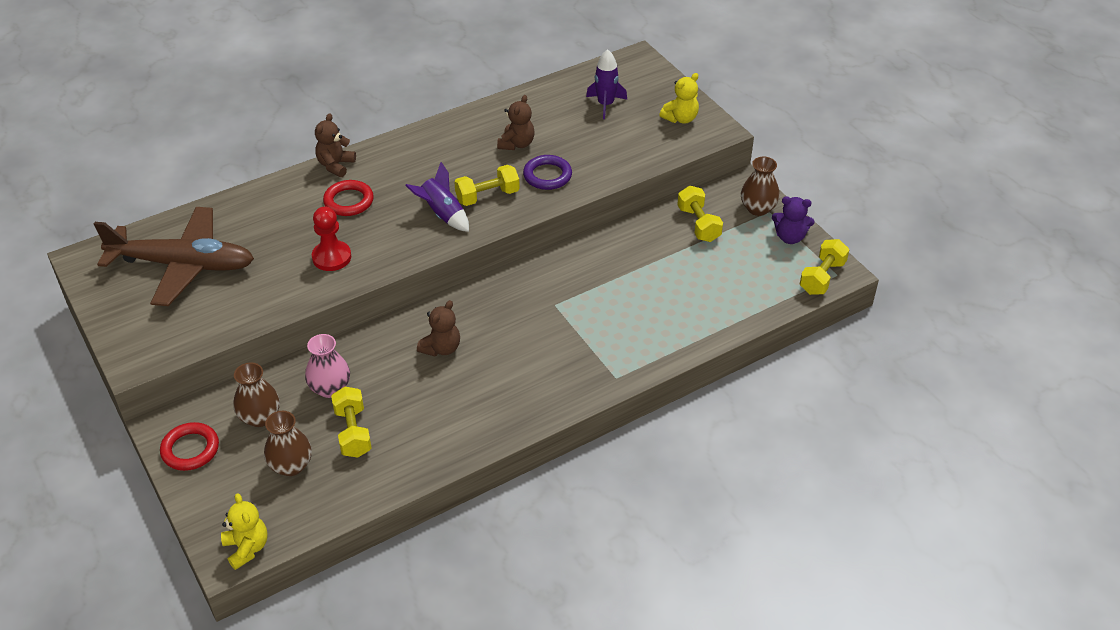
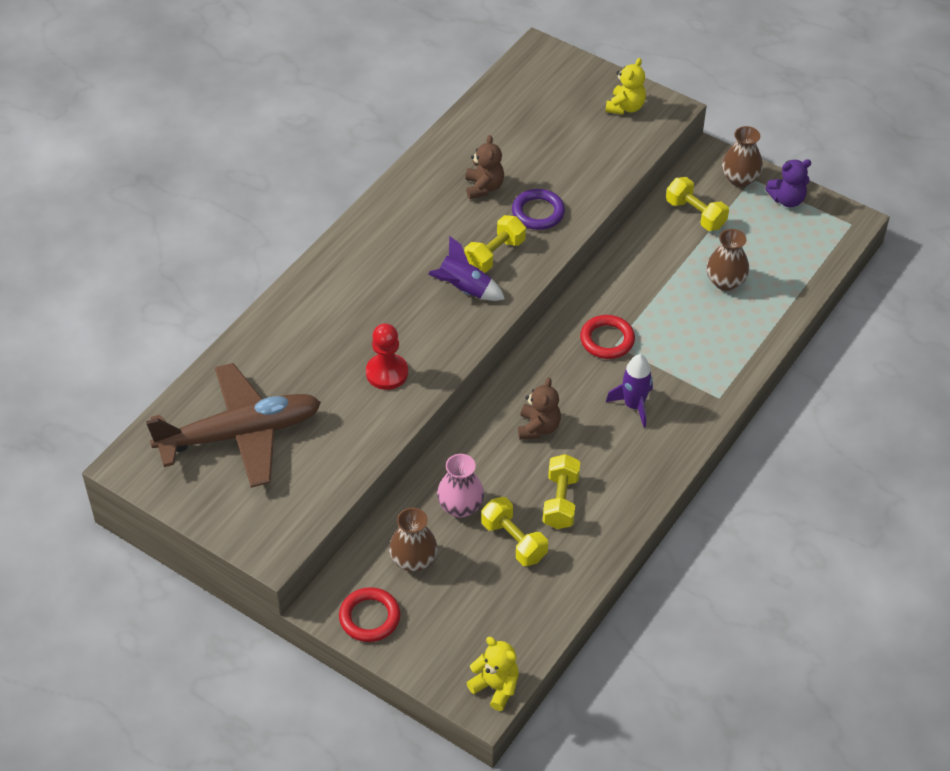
camera: 25 degrees left, 5 degrees up
(291, 465) = (479, 595): brown vase -> brown vase (725, 282)
(335, 165) = (315, 272): brown teddy bear -> none
(349, 201) = (359, 307): red ring -> red ring (607, 340)
(605, 104) = (542, 114): purple rocket -> purple rocket (634, 405)
(822, 277) = (840, 231): yellow dumbbell -> yellow dumbbell (560, 501)

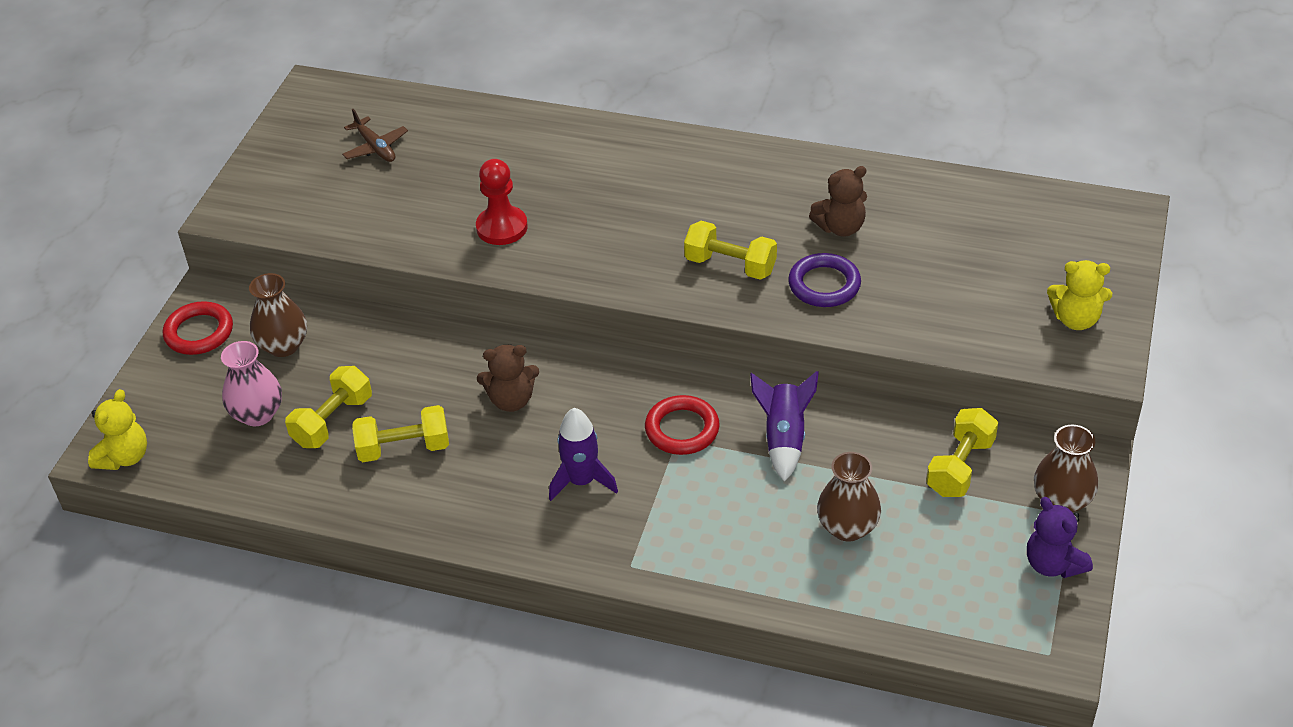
camera: 75 degrees right, 5 degrees down
(240, 434) = (375, 147): brown plane -> brown plane, size x0.40
(460, 506) = (370, 363): pink vase -> pink vase (257, 414)
(464, 289) = (659, 254): purple rocket -> purple rocket (784, 438)

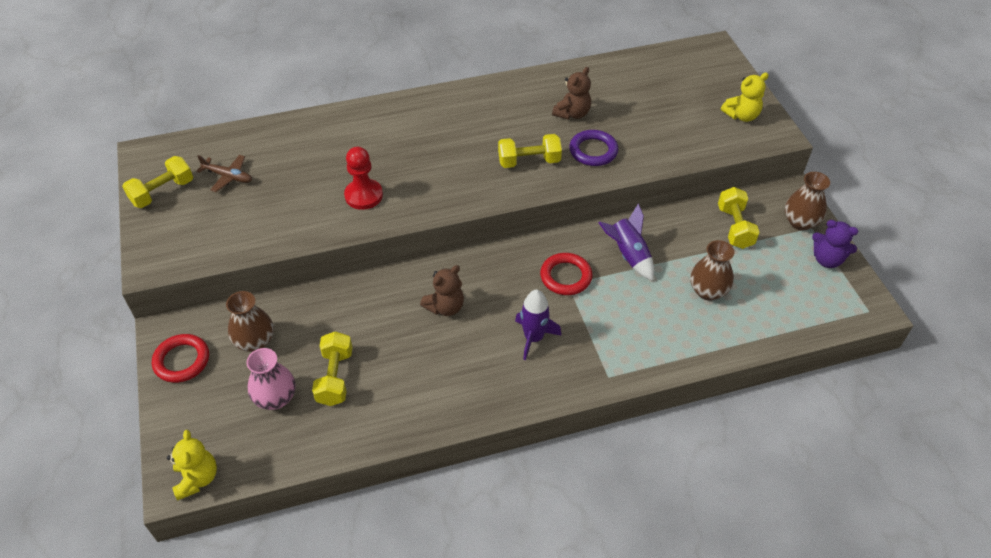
camera: 35 degrees left, 5 degrees up
(404, 448) = (400, 372): yellow dumbbell -> yellow dumbbell (162, 192)

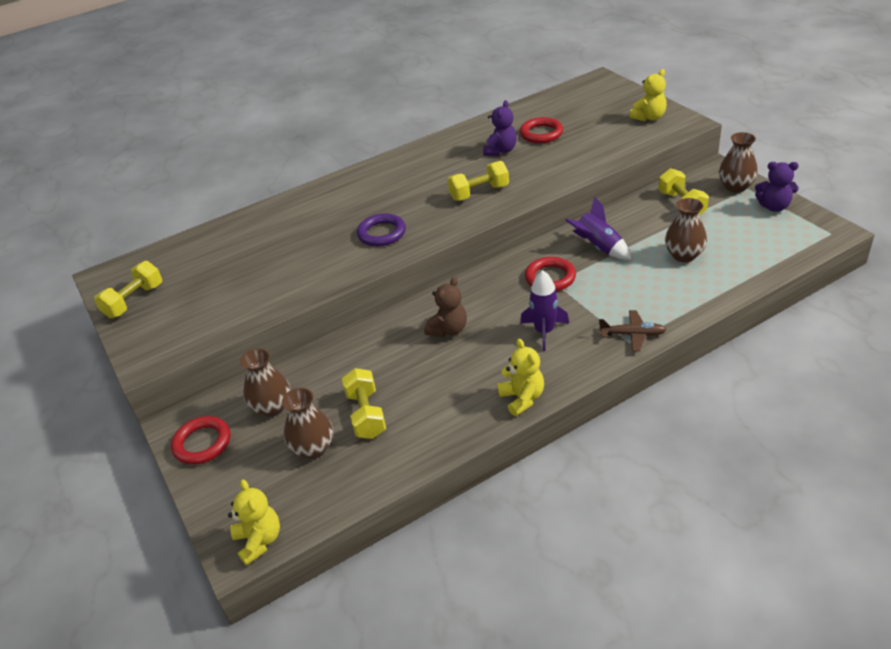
camera: 10 degrees left, 10 degrees down
(228, 176) = (196, 273): brown plane -> brown plane (632, 334)
(275, 398) = (313, 448): pink vase -> brown vase
(363, 195) = (336, 254): red pawn -> none
(482, 406) = (522, 398): none -> yellow teddy bear
(572, 113) = (500, 151): brown teddy bear -> purple teddy bear
(593, 151) = (533, 171): purple ring -> purple ring (382, 233)
(622, 103) = (541, 134): none -> red ring

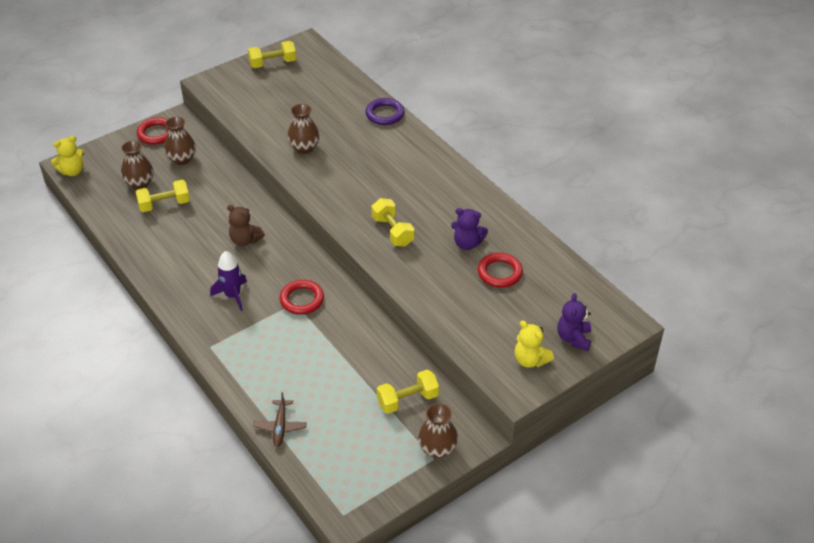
camera: 80 degrees right, 5 degrees up
(134, 301) = (273, 63): yellow dumbbell -> yellow dumbbell turned 45 degrees counterclockwise
(382, 233) = (337, 176): purple ring -> purple ring (384, 114)
(522, 398) = (161, 283): yellow teddy bear -> none
(599, 247) = (342, 333): purple rocket -> none
(632, 334) = (219, 349): brown plane -> brown plane (280, 426)
(684, 255) = (321, 393): brown vase -> brown vase (304, 148)
(774, 207) = (396, 475): purple teddy bear -> purple teddy bear (573, 338)

